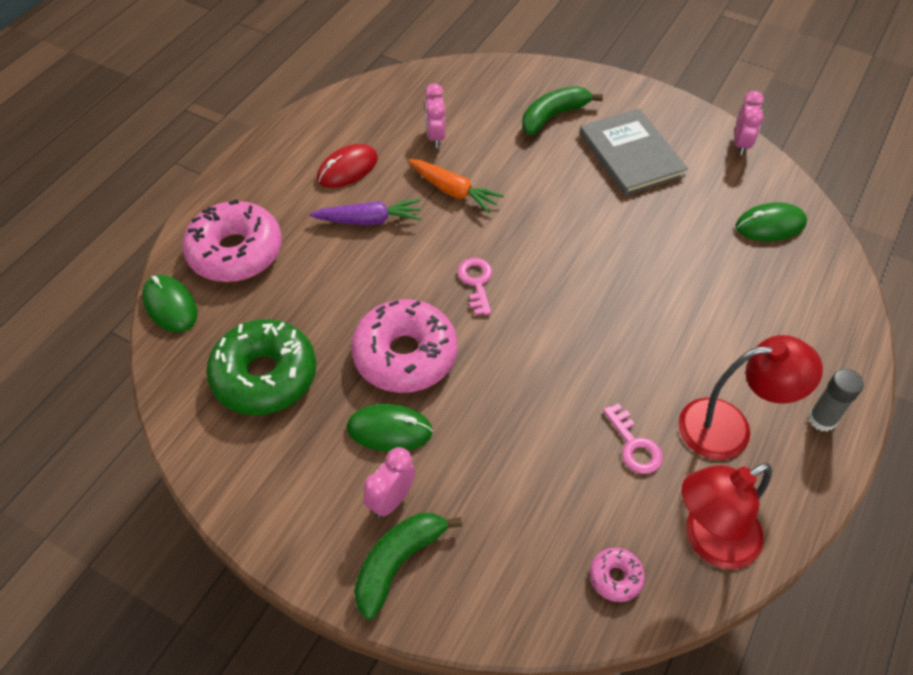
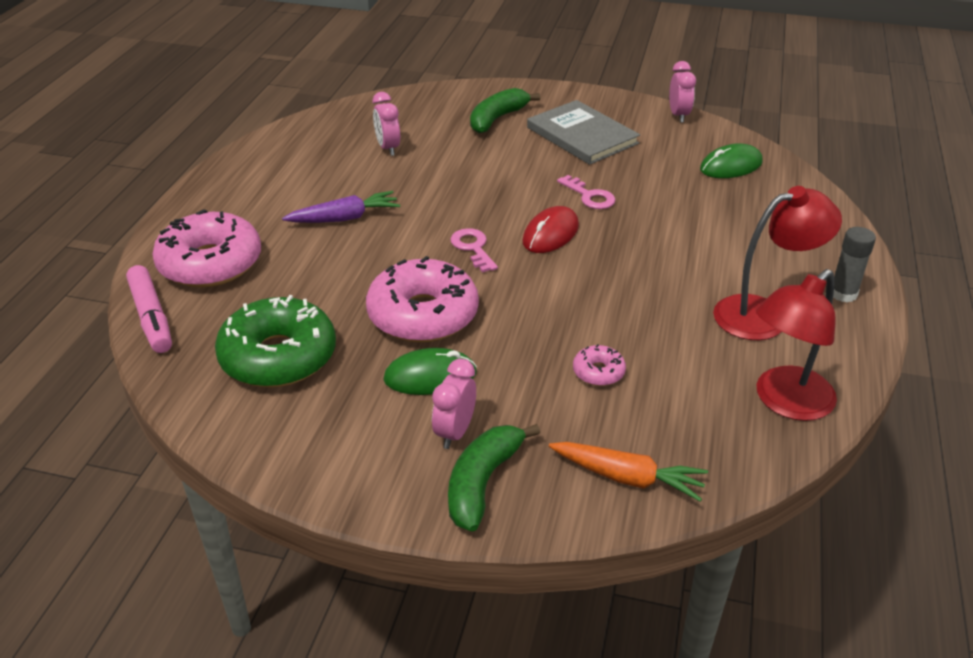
camera: 15 degrees left, 15 degrees down
(170, 305) = (152, 317): green mouse -> pink marker
(347, 169) = (307, 183): red mouse -> red mouse (550, 234)
(453, 191) = (422, 185): orange carrot -> orange carrot (627, 477)
(615, 577) = (709, 449): pink donut -> pink donut (598, 372)
(634, 445) = (680, 344): pink key -> pink key (589, 196)

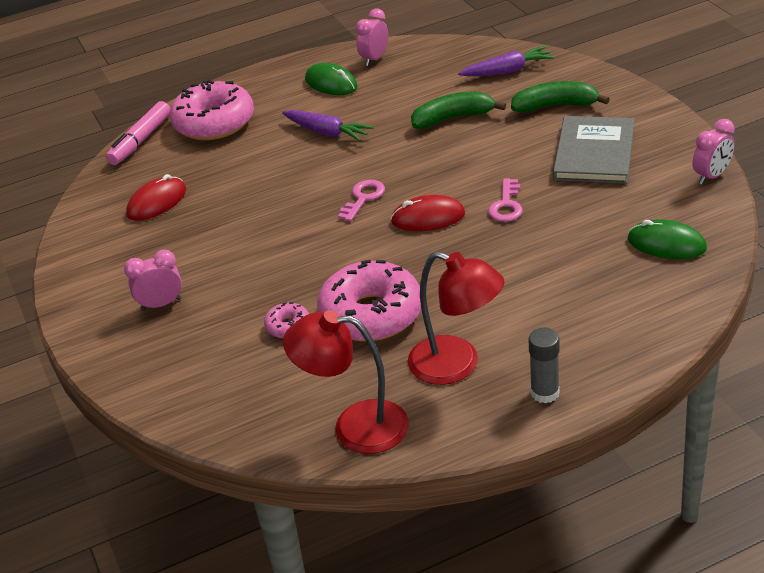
camera: 55 degrees right, 0 degrees up
(278, 356) = (157, 202): green donut -> red mouse
(388, 148) = (438, 93): pink clock -> pink clock (374, 59)
(416, 111) = (507, 71): none -> purple carrot
(423, 315) = (261, 224): pink donut -> pink donut (371, 314)
(430, 376) = (203, 264): green mouse -> green mouse (331, 83)
(482, 483) = (127, 340): green banana -> green banana (453, 118)
(627, 477) = (192, 394): orange carrot -> none

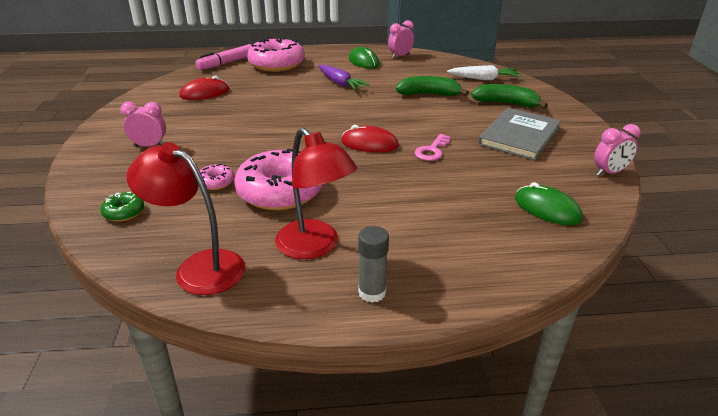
camera: 15 degrees right, 5 degrees down
(216, 396) = (124, 212): none -> green donut
(363, 198) = (334, 122): pink key -> none
(507, 71) = (483, 79): purple carrot -> white carrot

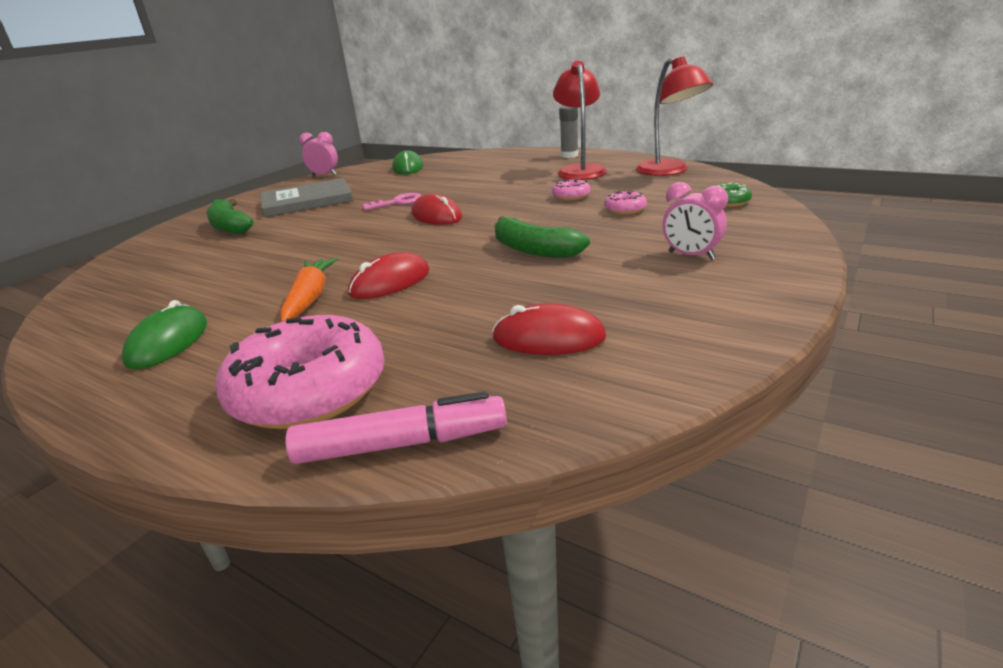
camera: 140 degrees left, 5 degrees down
(280, 191) = (571, 196): pink donut -> pink donut, size x0.44
(313, 97) = (390, 282): none -> red mouse
(340, 83) = (310, 298): purple carrot -> orange carrot
(400, 56) = (92, 337): pink clock -> none
(429, 94) = (260, 253): green banana -> green banana (533, 250)
(483, 79) = (152, 259): white carrot -> none

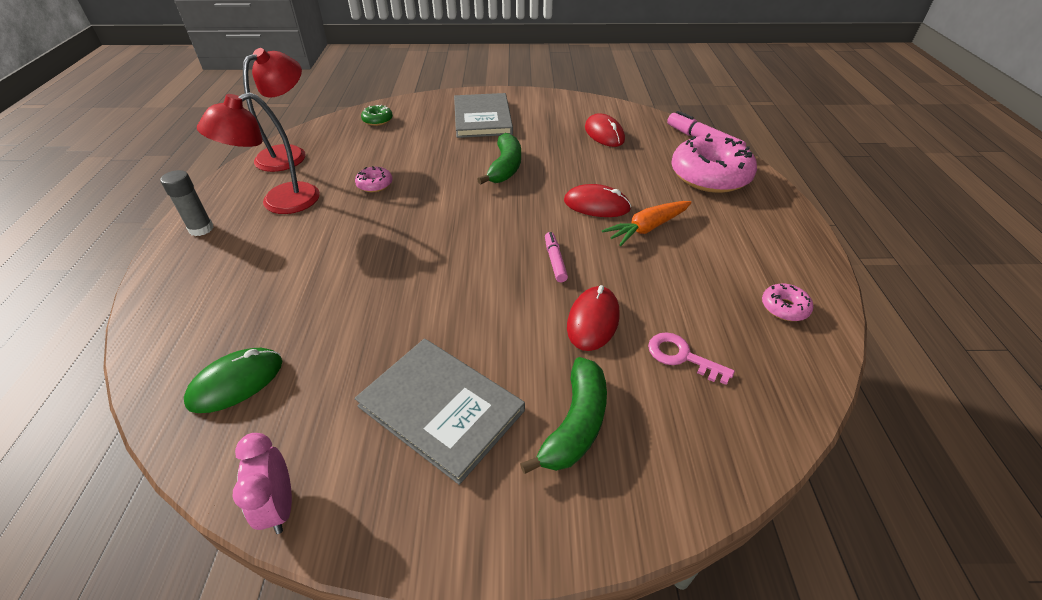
camera: 125 degrees left, 15 degrees up
(168, 342) = (750, 256): green mouse -> none
(352, 246) = (555, 261): none -> pink marker
(398, 202) = (422, 296): pink key -> pink key (682, 356)
(436, 216) = (455, 244): red mouse -> red mouse (593, 320)
(625, 209) = (405, 153): pink donut -> pink donut (784, 308)
(691, 256) = (482, 118): pink clock -> grey book

